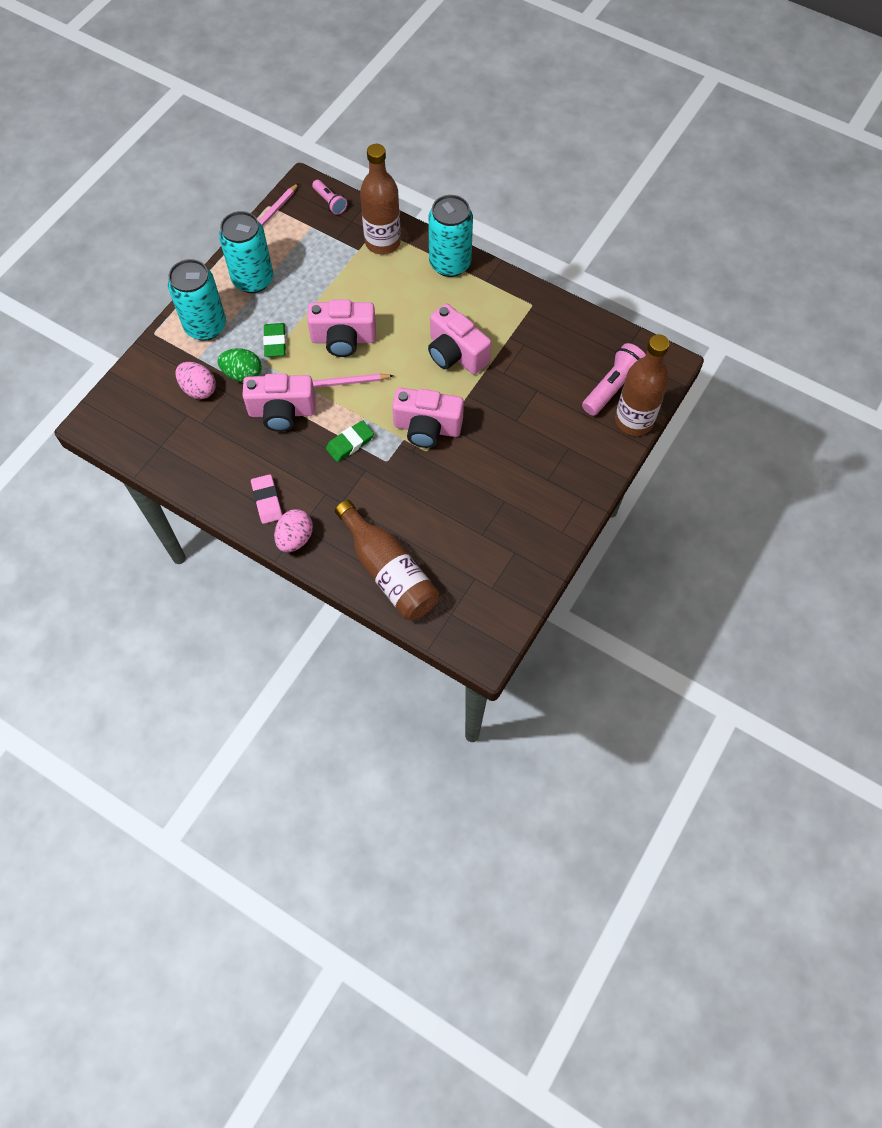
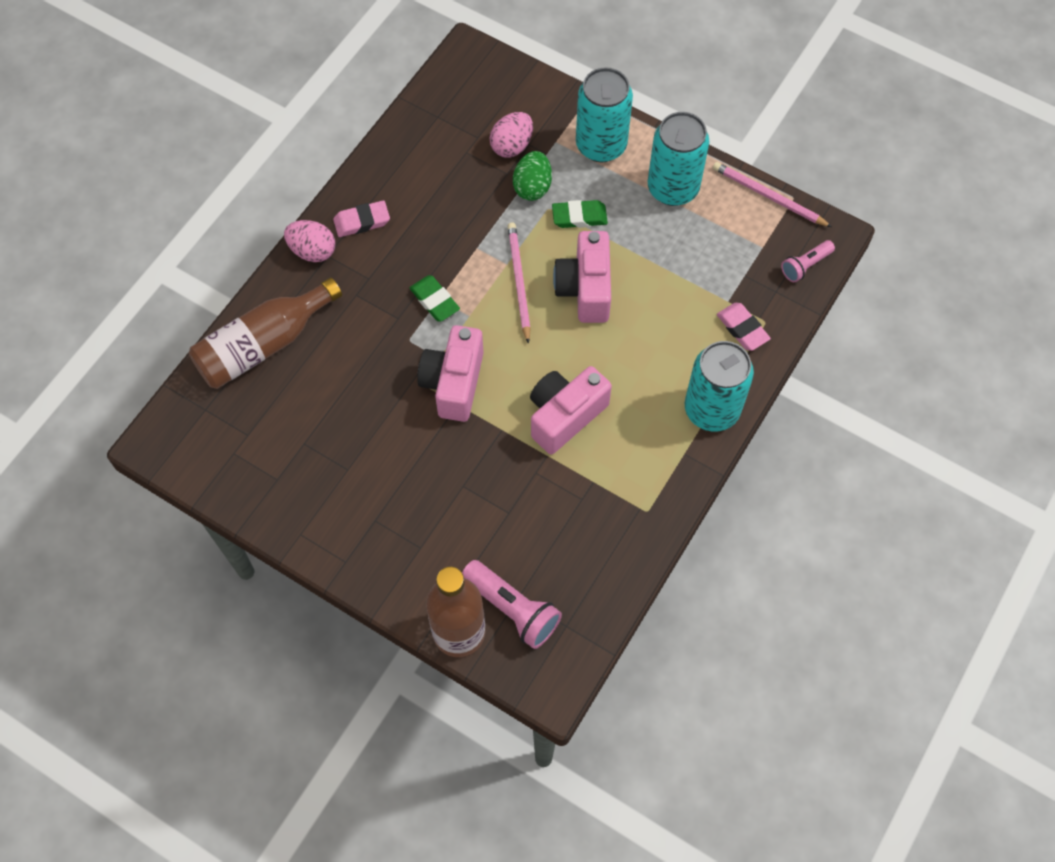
camera: 90 degrees right, 0 degrees up
(282, 412) = (479, 229): pink camera -> none
(382, 242) = (742, 329): brown bottle -> pink eraser

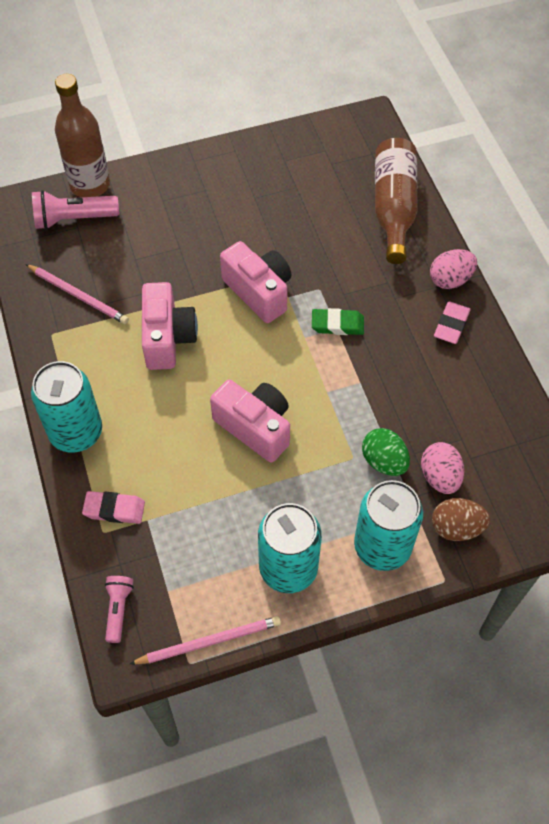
camera: 130 degrees right, 5 degrees down
(519, 281) = (303, 388): pink pencil -> pink pencil (78, 296)
(543, 112) = (456, 528): none -> brown egg
(579, 216) = (324, 474): green eraser -> none

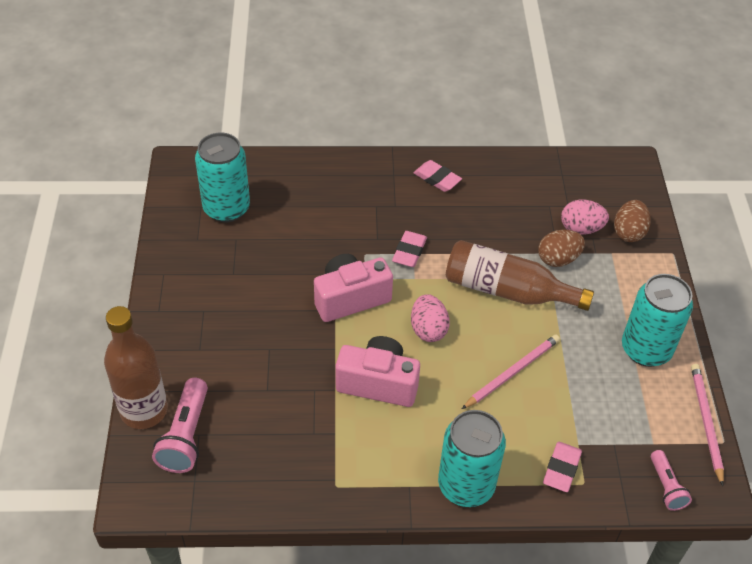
camera: 75 degrees left, 10 degrees down
(78, 296) = (294, 451): pink pencil -> pink pencil (512, 372)
(118, 609) = (666, 486): pink flashlight -> pink flashlight turned 120 degrees counterclockwise
(255, 427) = (501, 338): pink camera -> none
(337, 324) = (409, 252): green eraser -> pink eraser
(382, 546) = (637, 282): turquoise can -> turquoise can (226, 208)
(384, 461) = (558, 259): green egg -> brown egg
(393, 208) = (295, 178): brown bottle -> brown bottle (507, 290)
(450, 280) = (390, 165): pink egg -> pink egg (428, 329)

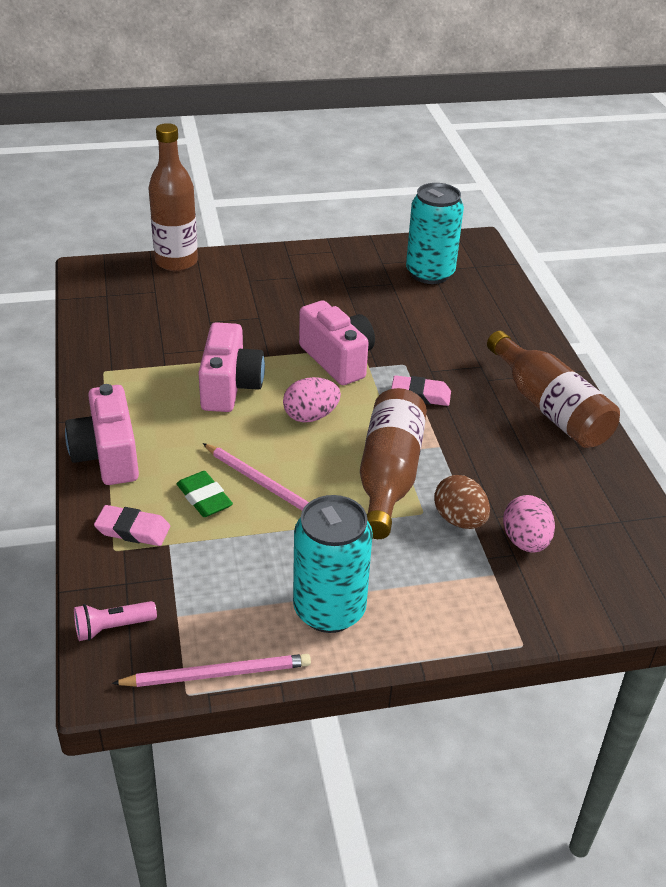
camera: 80 degrees right, 10 degrees down
(186, 435) = (152, 285): pink flashlight -> none
(437, 179) = (549, 408): pink eraser -> brown bottle
(466, 485) = (107, 456): turquoise can -> pink camera
(526, 415) = (204, 498): none -> green eraser
(628, 232) = (541, 593): brown egg -> none

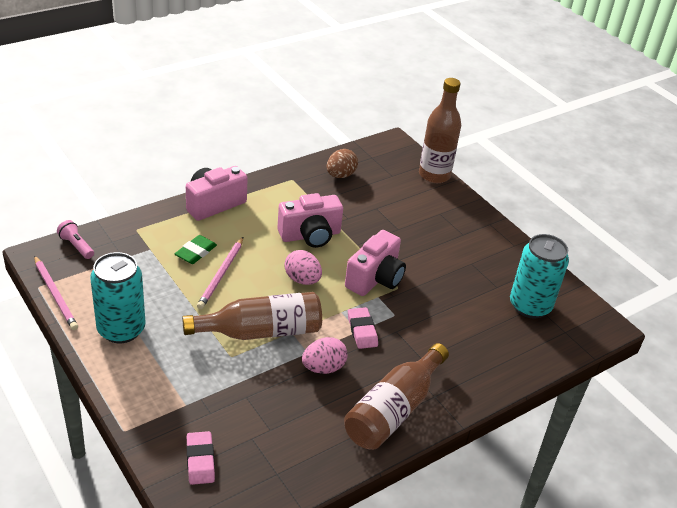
camera: 65 degrees right, 0 degrees up
(133, 530) = (155, 232): pink eraser -> pink eraser (200, 460)
(459, 520) = (232, 377): brown egg -> brown egg (340, 175)
(525, 541) = (226, 417): pink egg -> pink egg (323, 368)

